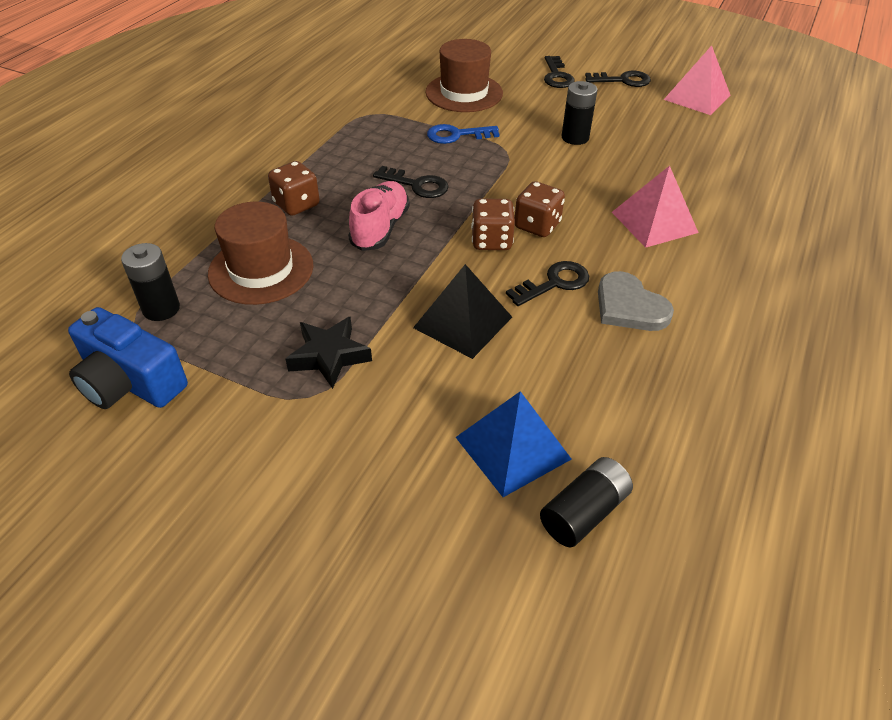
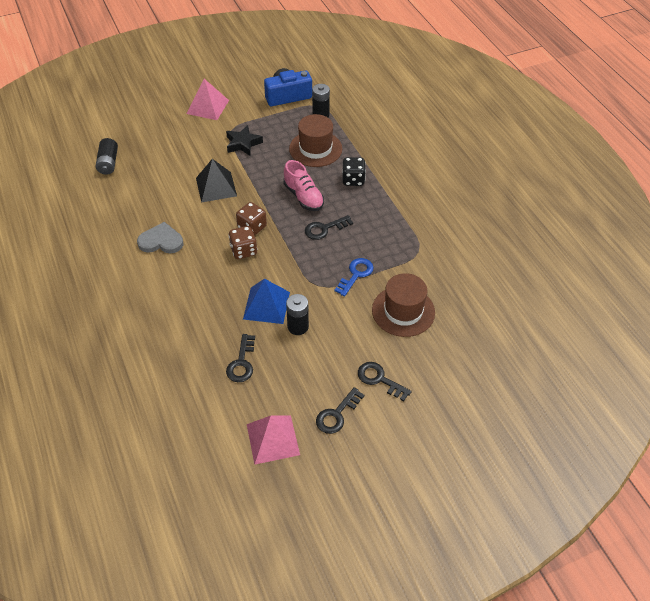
camera: 130 degrees right, 5 degrees up
(296, 204) = (353, 180): brown dice -> black dice
(513, 448) = (148, 163): blue pyramid -> blue pyramid (266, 305)
(554, 283) = (202, 228): black key -> black key (241, 363)
(654, 222) = (194, 297): pink pyramid -> pink pyramid (207, 107)

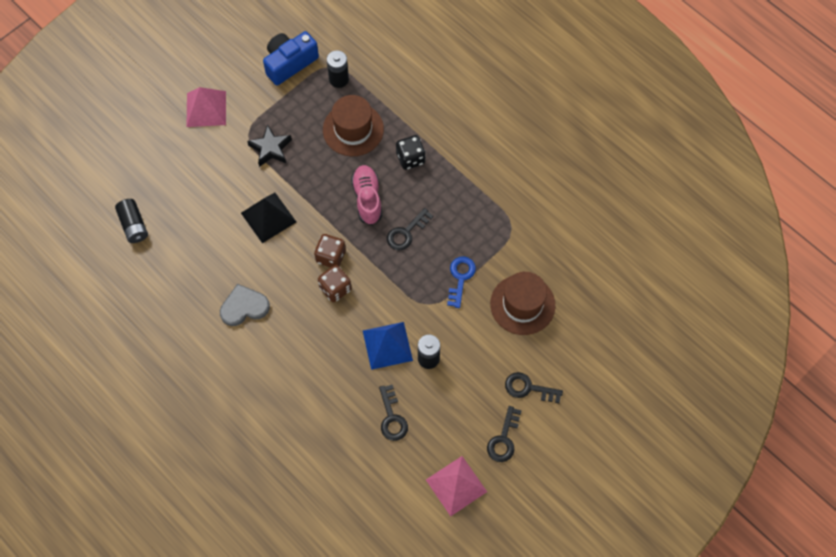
camera: 20 degrees left, 15 degrees up
(303, 197) = (367, 199): pink shoe -> pink shoe turned 135 degrees counterclockwise

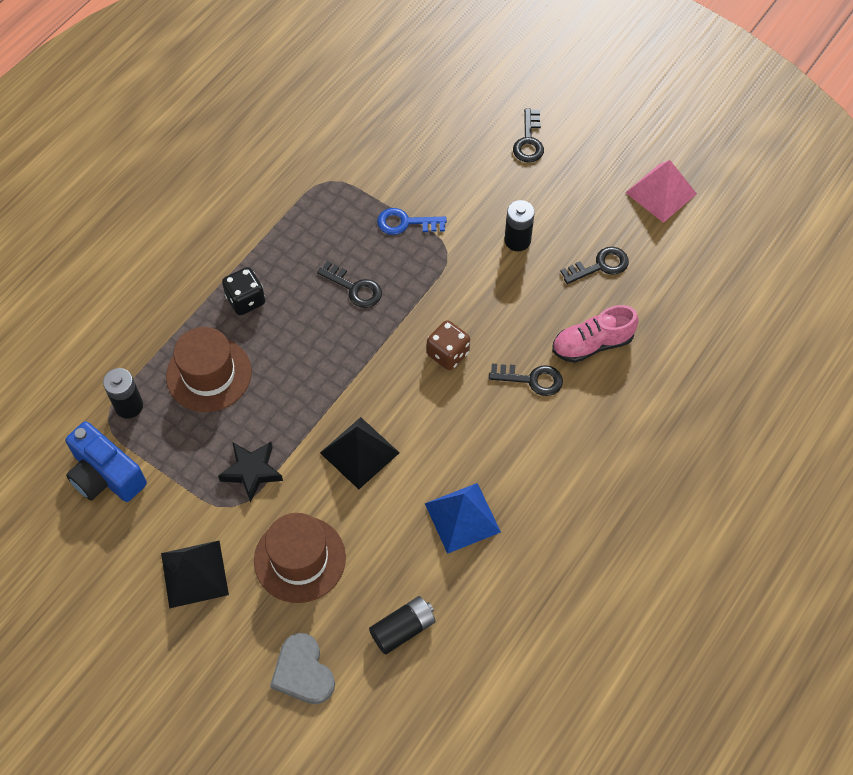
camera: 100 degrees left, 5 degrees down
(206, 108) = (194, 574): pink pyramid -> black pyramid
(244, 307) = (496, 455): grey heart -> grey heart (303, 672)
(331, 256) = (404, 367): brown dice -> none
(367, 199) = (313, 339): pink shoe -> pink shoe (592, 344)
(387, 345) = (511, 285): blue pyramid -> blue pyramid (462, 517)
(503, 439) = (595, 156): black key -> black key (532, 379)
(522, 304) = (427, 158): brown hat -> brown hat (300, 559)

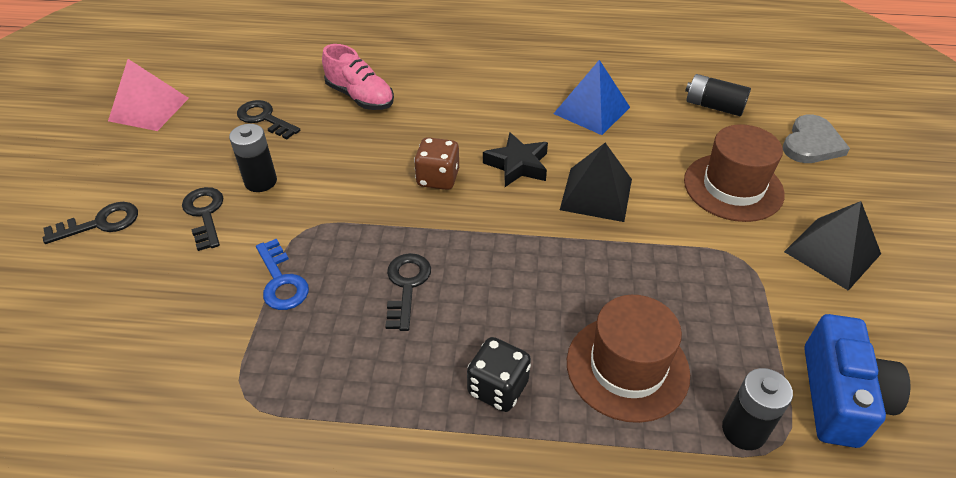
camera: 120 degrees left, 15 degrees down
(252, 471) = (695, 263): black star -> black star (517, 165)
(532, 379) = (424, 118): black key -> black key (205, 214)

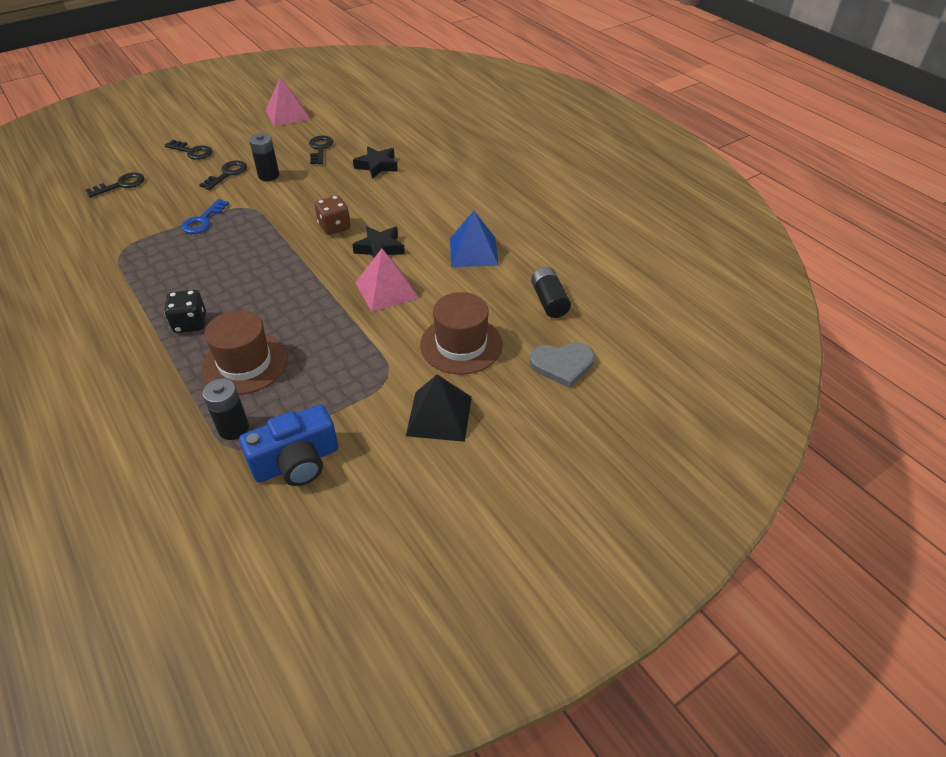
camera: 50 degrees right, 0 degrees up
(360, 97) = (377, 166): pink shoe -> black star
(406, 285) = (237, 259): black key -> black key (121, 185)
(596, 194) = (386, 290): black pyramid -> pink pyramid

